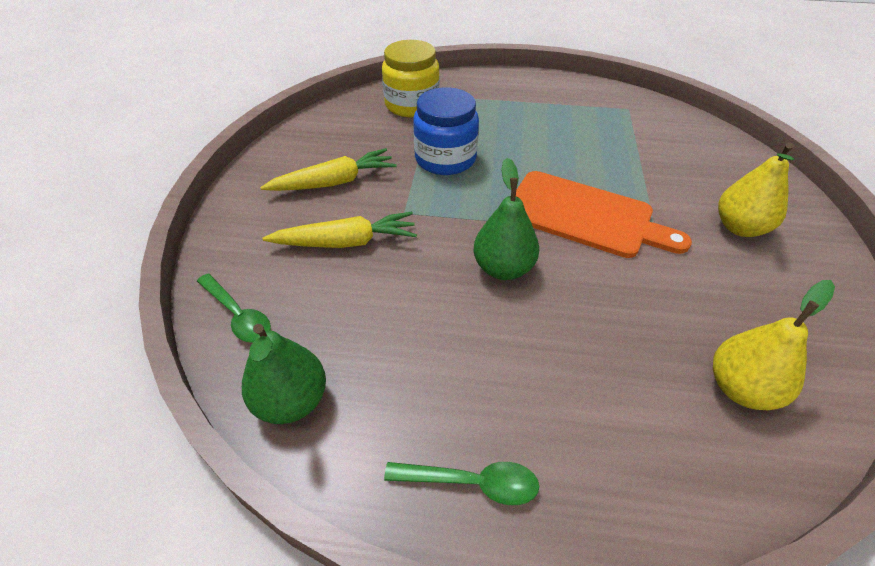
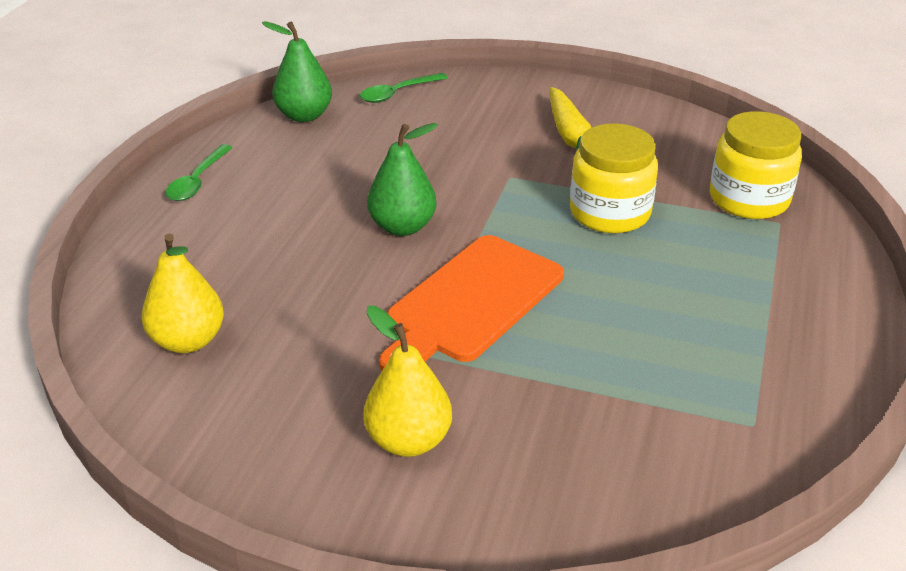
camera: 100 degrees right, 10 degrees down
(346, 242) = (471, 141): yellow carrot -> none
(445, 159) = (609, 213): blue jar -> yellow jar

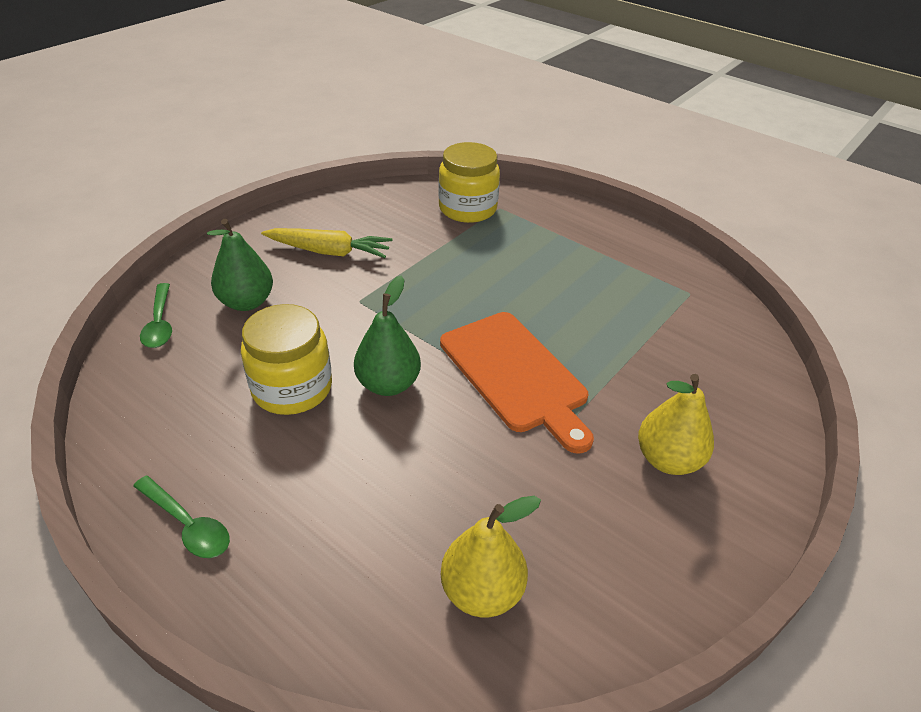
camera: 70 degrees left, 5 degrees up
(304, 115) = (133, 401): green pear -> green pear (246, 302)
(609, 213) = (443, 269): yellow jar -> yellow jar (292, 388)

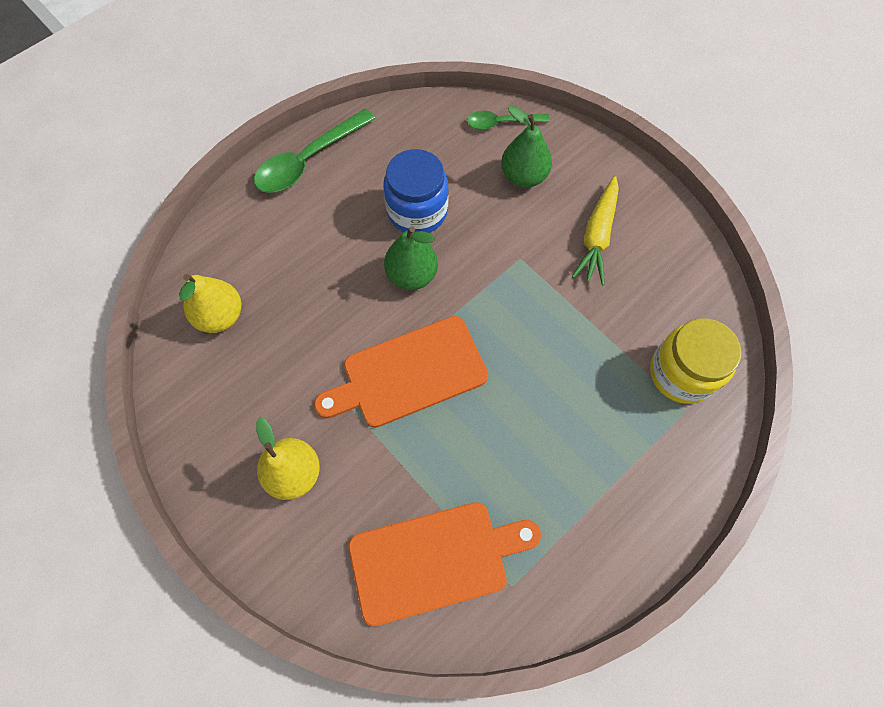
camera: 100 degrees right, 25 degrees up
(188, 525) = (308, 160): green spoon -> green spoon, size x1.67
(292, 388) = (417, 211): yellow jar -> blue jar
(696, 339) = (435, 560): none -> orange cutting board

